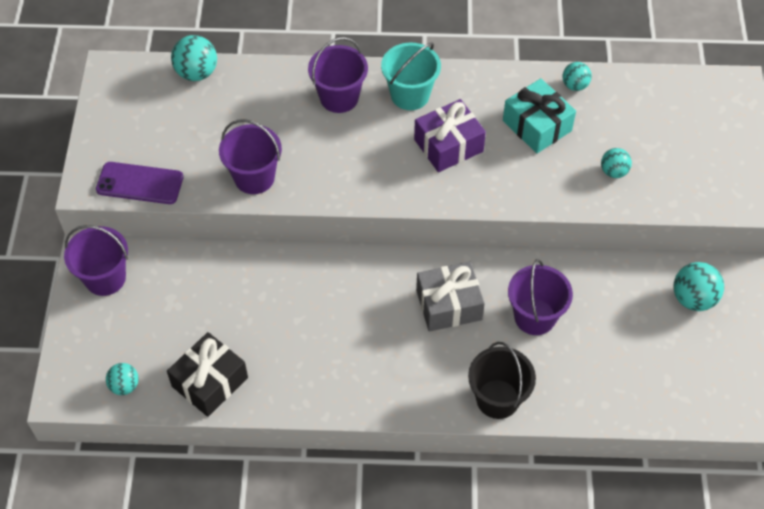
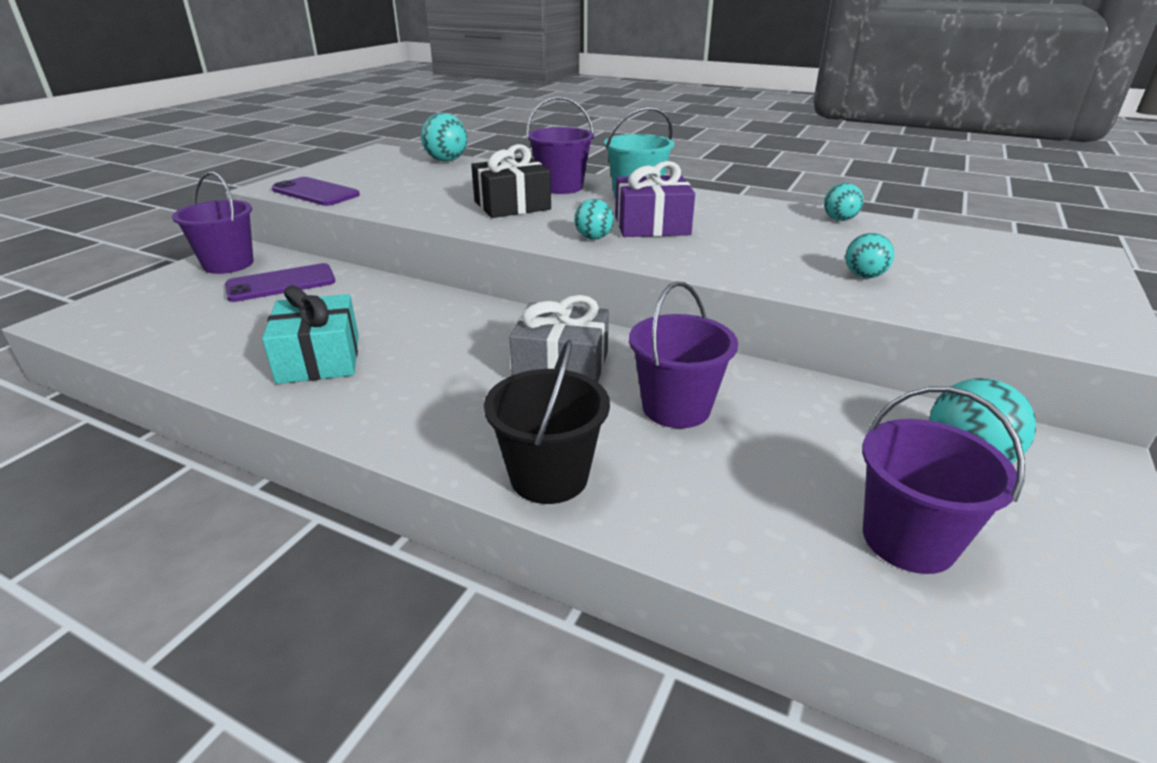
camera: 25 degrees right, 25 degrees down
(125, 386) = (126, 330): turquoise ball -> turquoise ball (593, 238)
(178, 287) = (281, 284): none -> purple phone
(210, 382) = (209, 351): black gift -> black gift (512, 205)
(254, 177) = (422, 207): purple bucket -> purple bucket (908, 540)
(537, 125) = (773, 232): turquoise gift -> turquoise gift (319, 359)

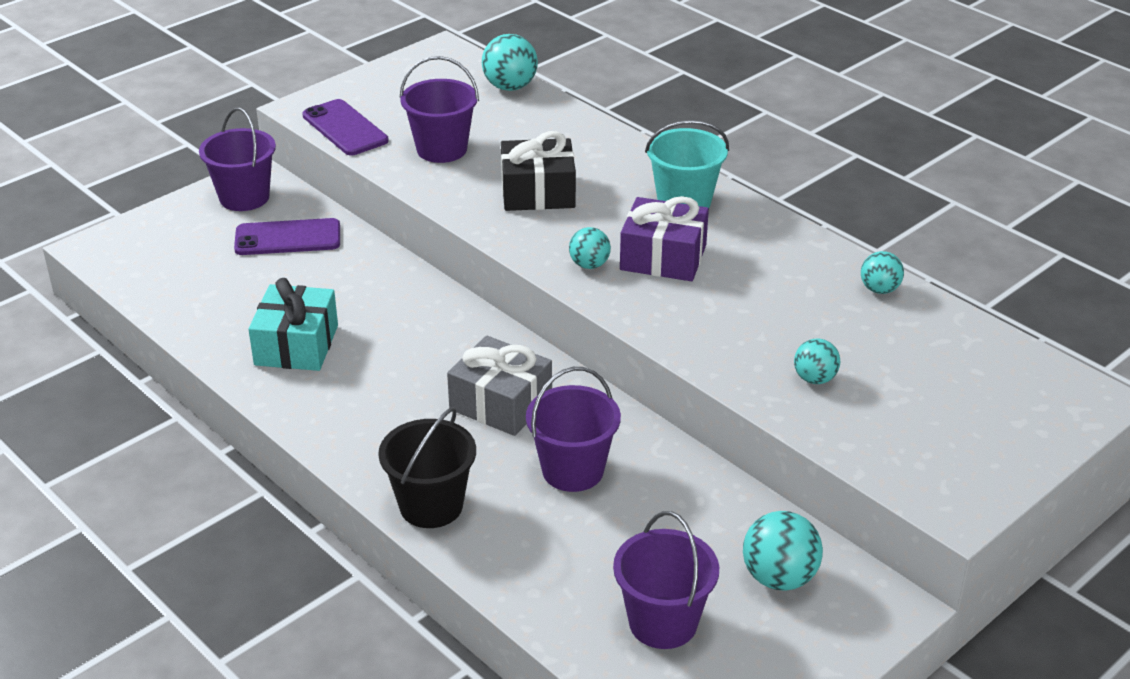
camera: 20 degrees right, 5 degrees up
(561, 187) = (611, 168): purple bucket -> purple bucket (441, 149)

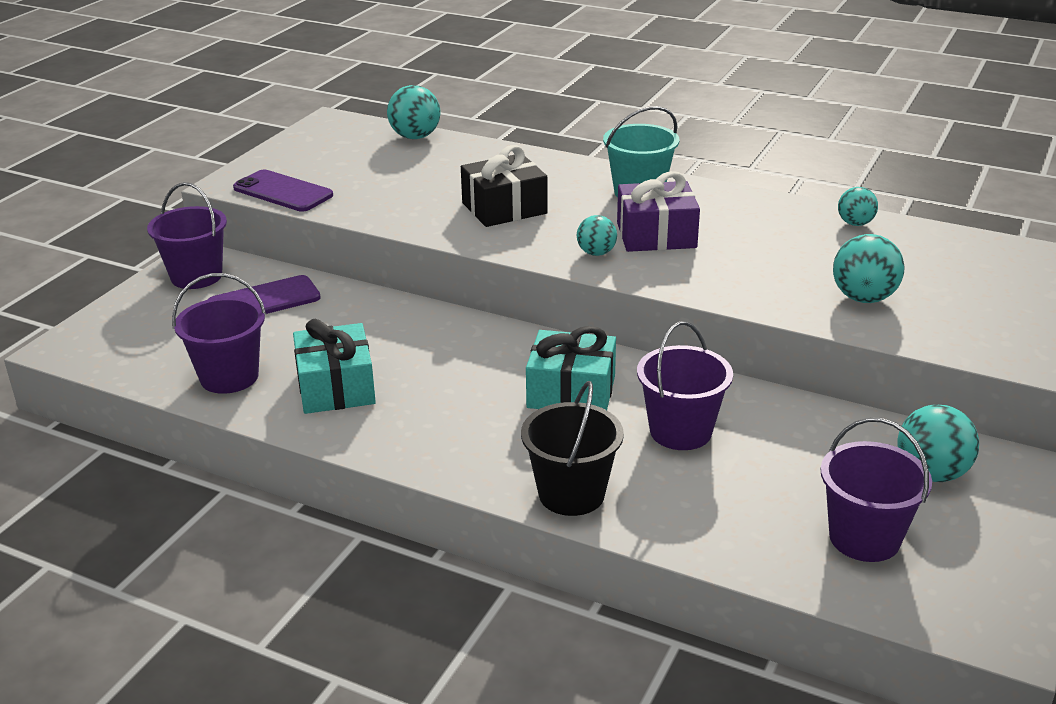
camera: 20 degrees left, 5 degrees down
(441, 149) = (389, 192): purple bucket -> purple bucket (229, 377)
(501, 403) = (571, 392): grey gift -> turquoise gift
(814, 379) = (863, 298): turquoise ball -> turquoise ball, size x1.58

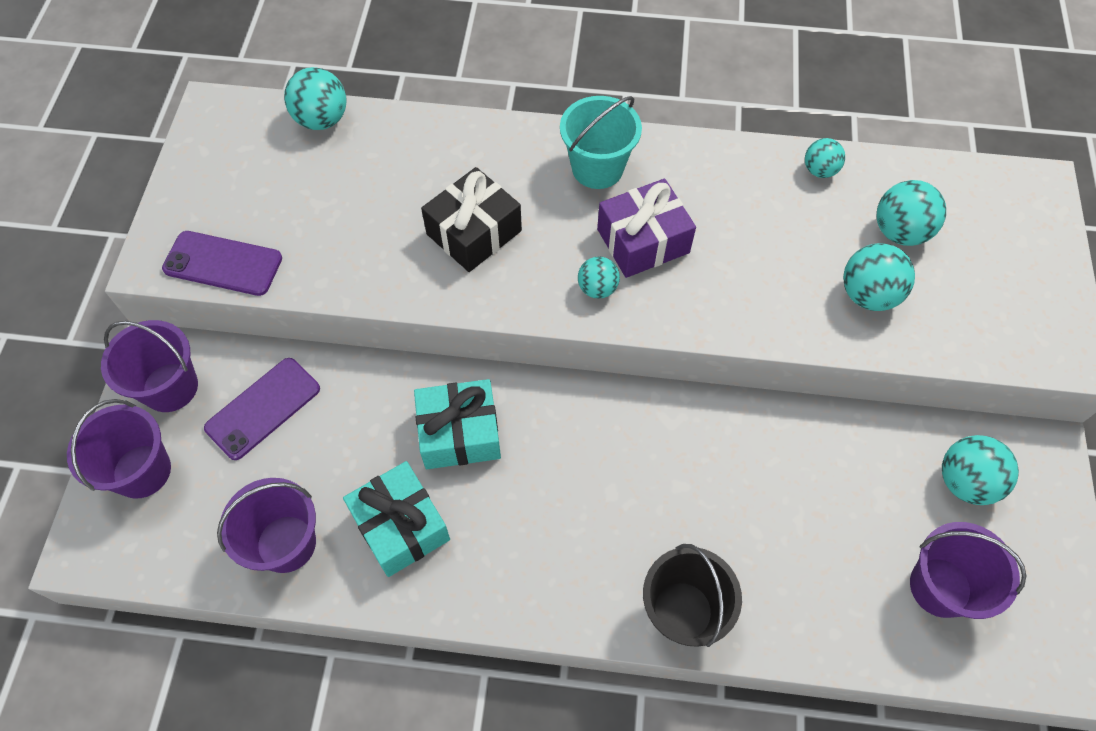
camera: 20 degrees left, 30 degrees up
(571, 392) = (625, 463): turquoise gift -> turquoise gift (459, 433)
(680, 431) = (742, 490): purple bucket -> purple bucket (142, 471)
(919, 268) = (899, 232): none -> turquoise ball

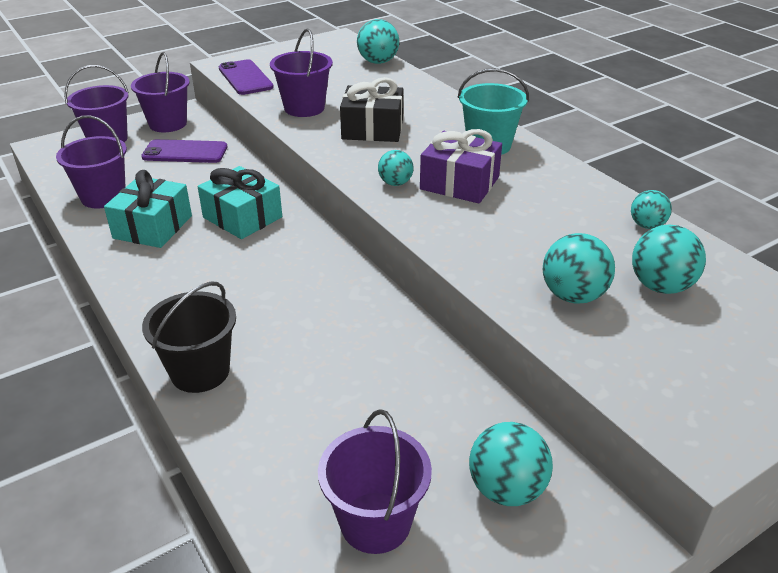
camera: 50 degrees right, 25 degrees down
(364, 258) = (304, 108): none -> purple bucket

